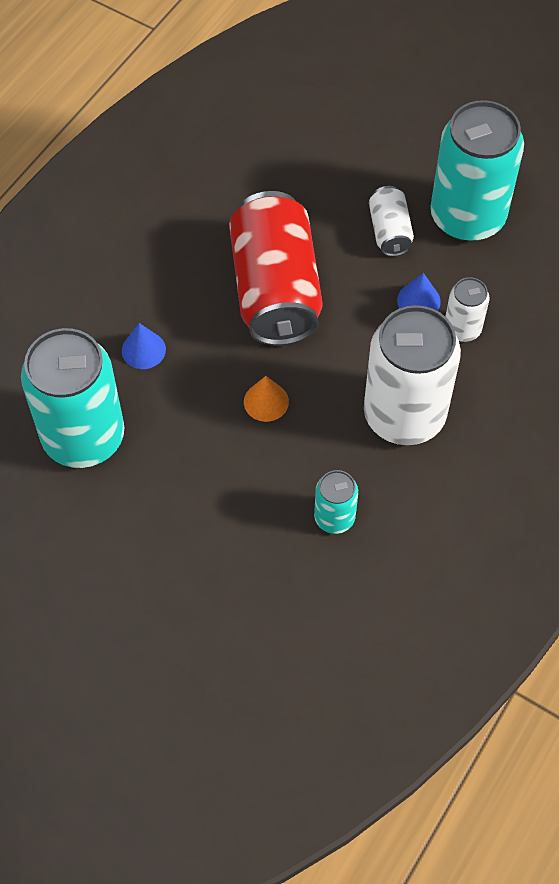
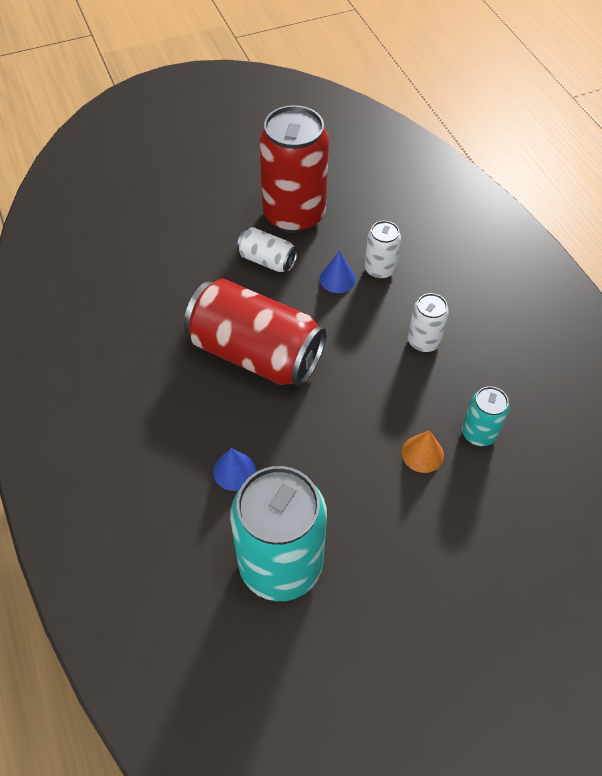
camera: 55 degrees left, 5 degrees down
(266, 401) = (348, 417): orange cone -> orange cone (422, 453)
(404, 415) = (423, 341): white can -> white can, size x0.48
(467, 217) = (294, 215): turquoise can -> red can

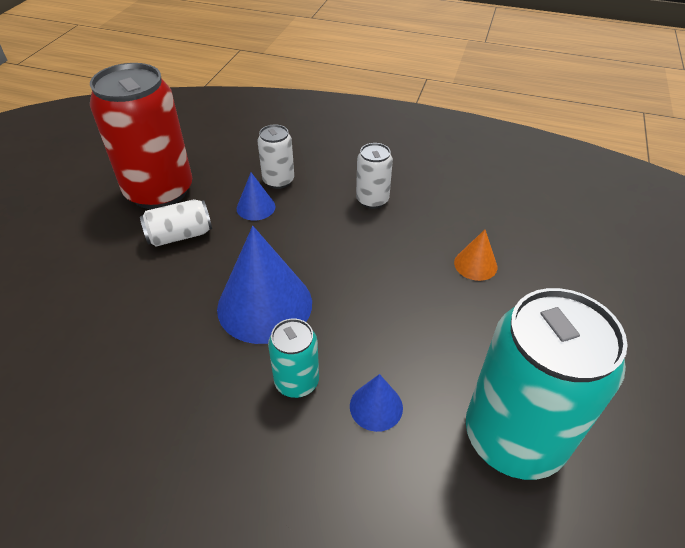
camera: 50 degrees left, 10 degrees down
(256, 353) = (264, 305): red can -> blue cone
(478, 433) = (484, 223): turquoise can -> turquoise can (296, 381)

